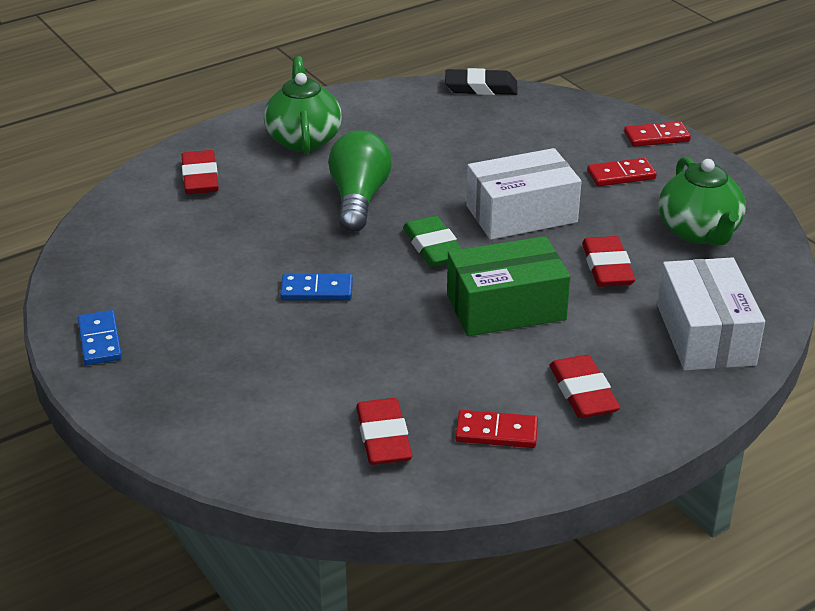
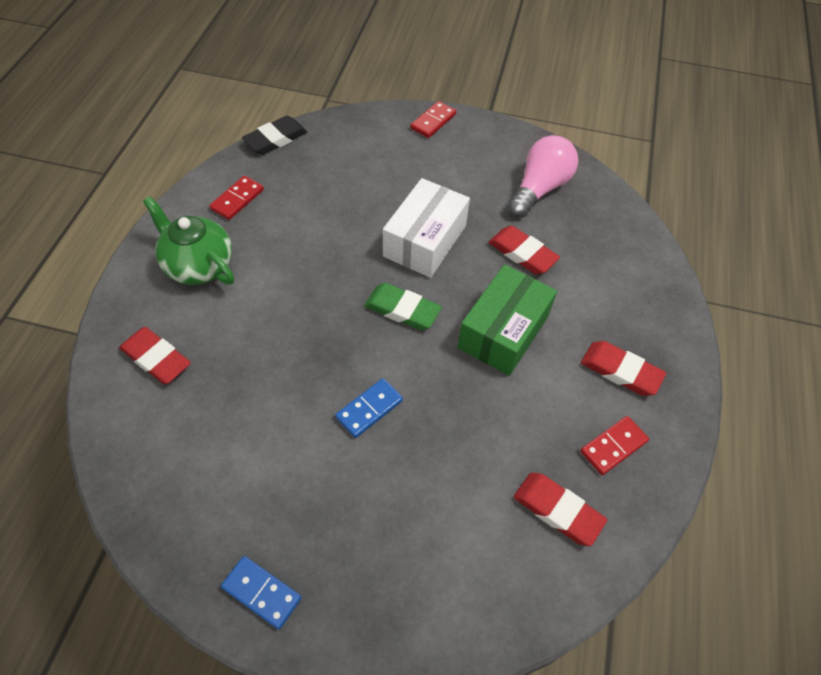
camera: 45 degrees left, 20 degrees up
(358, 199) = (303, 299): green light bulb -> none
(621, 175) = (447, 167): red domino -> red domino (237, 199)
(699, 232) = (539, 188): green teapot -> pink light bulb
(705, 335) = (629, 272): white box -> none

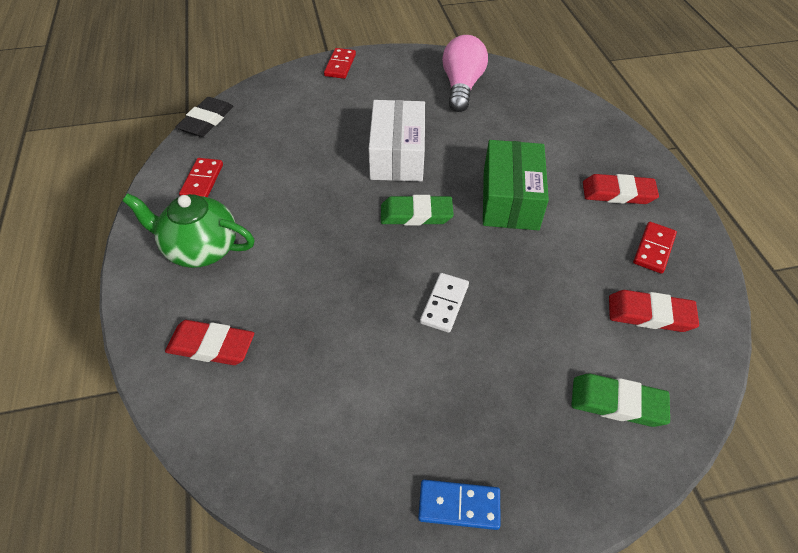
camera: 25 degrees left, 5 degrees down
(369, 409) = (444, 304): blue domino -> white domino
(461, 578) = (617, 403): none -> green eraser
(522, 253) = (482, 137): red eraser -> none

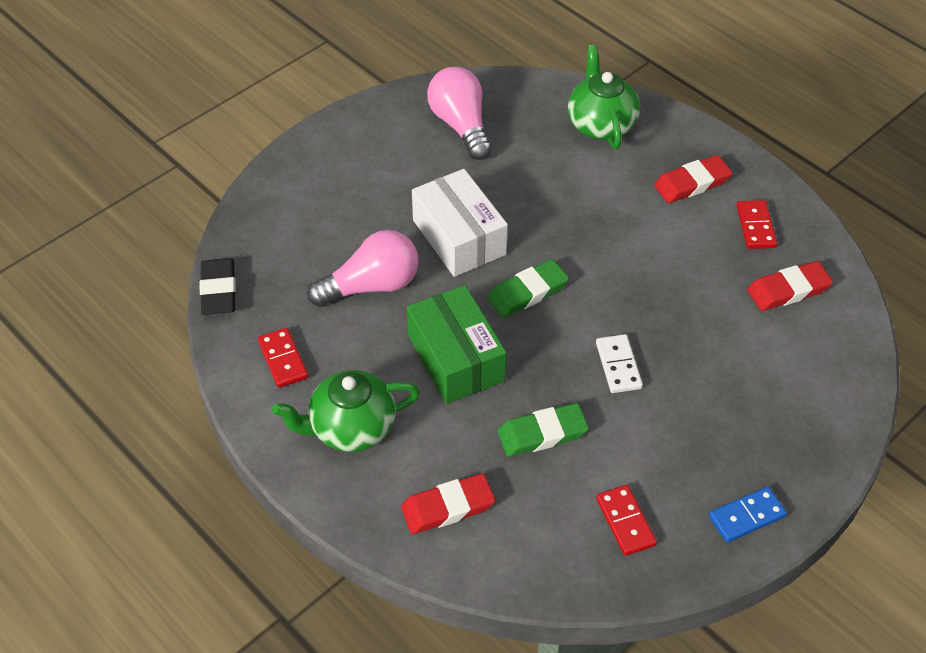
camera: 30 degrees left, 0 degrees up
(306, 160) = (371, 286): none -> pink light bulb
(340, 65) = (306, 154): red domino -> red domino (625, 522)
(510, 199) = (602, 235): green box -> green box (456, 358)
(570, 124) = (601, 124): none -> green teapot
(617, 403) = (808, 378): green eraser -> green eraser (542, 433)

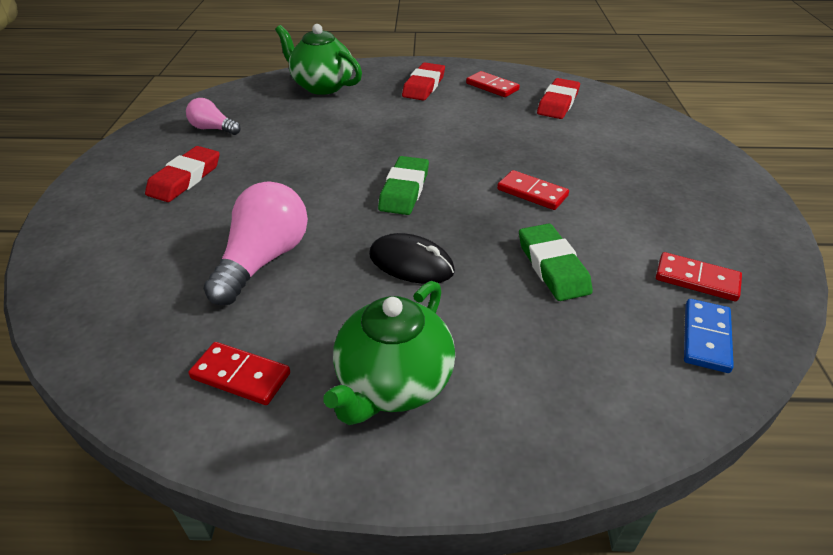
camera: 45 degrees left, 10 degrees down
(218, 290) = (84, 364): black eraser -> none
(448, 507) = (572, 378): red eraser -> red eraser (185, 179)
(456, 358) = (411, 263): green box -> black mouse
(459, 237) = (301, 188): white box -> none
(461, 125) = (213, 129): pink light bulb -> pink light bulb, size x0.56
(542, 433) = (552, 266): green eraser -> green eraser turned 45 degrees counterclockwise
(618, 365) = (532, 193): white domino -> red domino
(747, 516) = (745, 220): blue domino -> blue domino (706, 337)

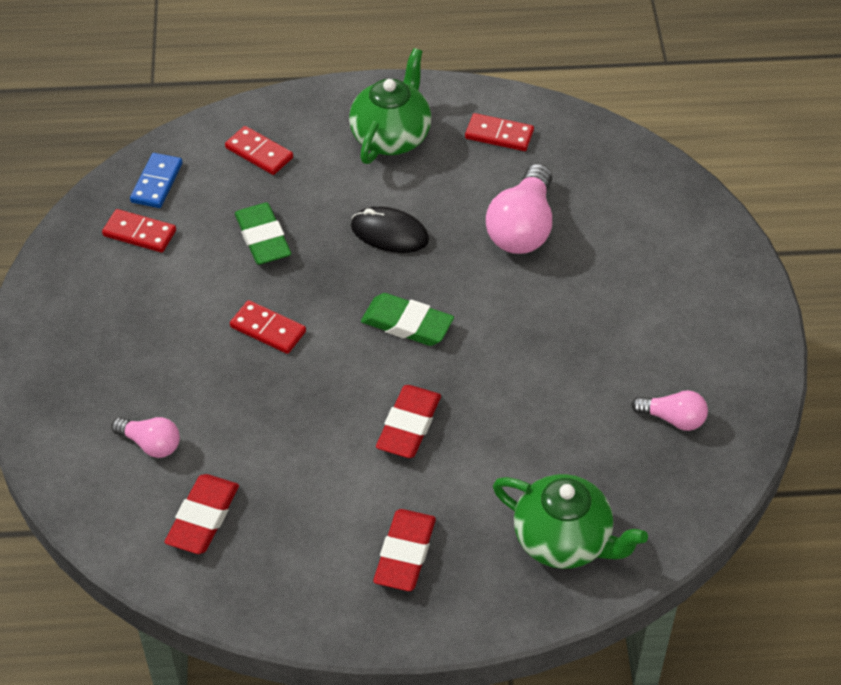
camera: 175 degrees right, 10 degrees up
(185, 179) = (654, 325): red eraser -> red eraser (408, 425)
(404, 190) = (407, 324): green eraser -> green eraser turned 75 degrees counterclockwise
(492, 87) = (297, 559): red domino -> red domino (259, 153)
(609, 134) = (151, 444): none -> pink light bulb

